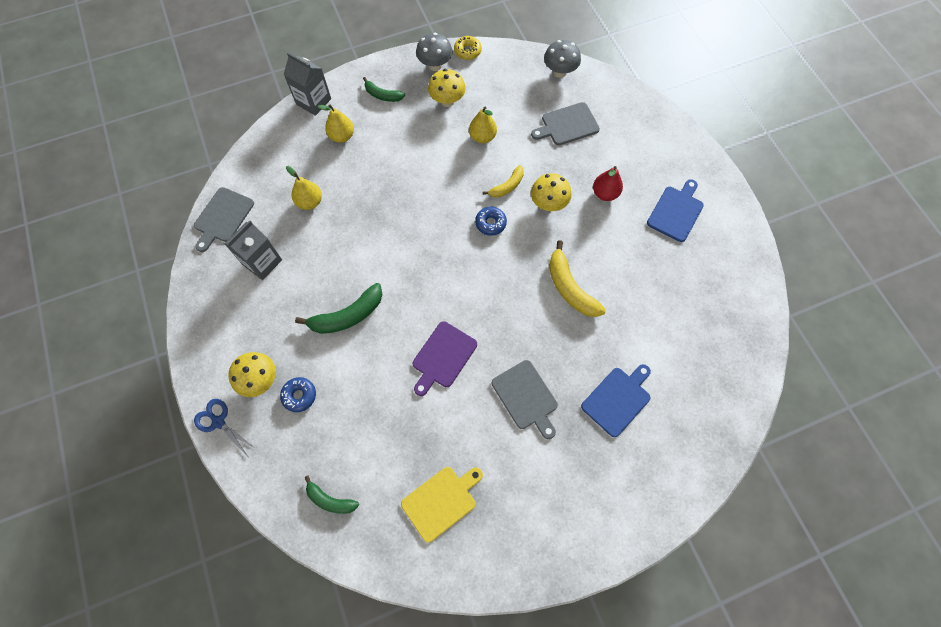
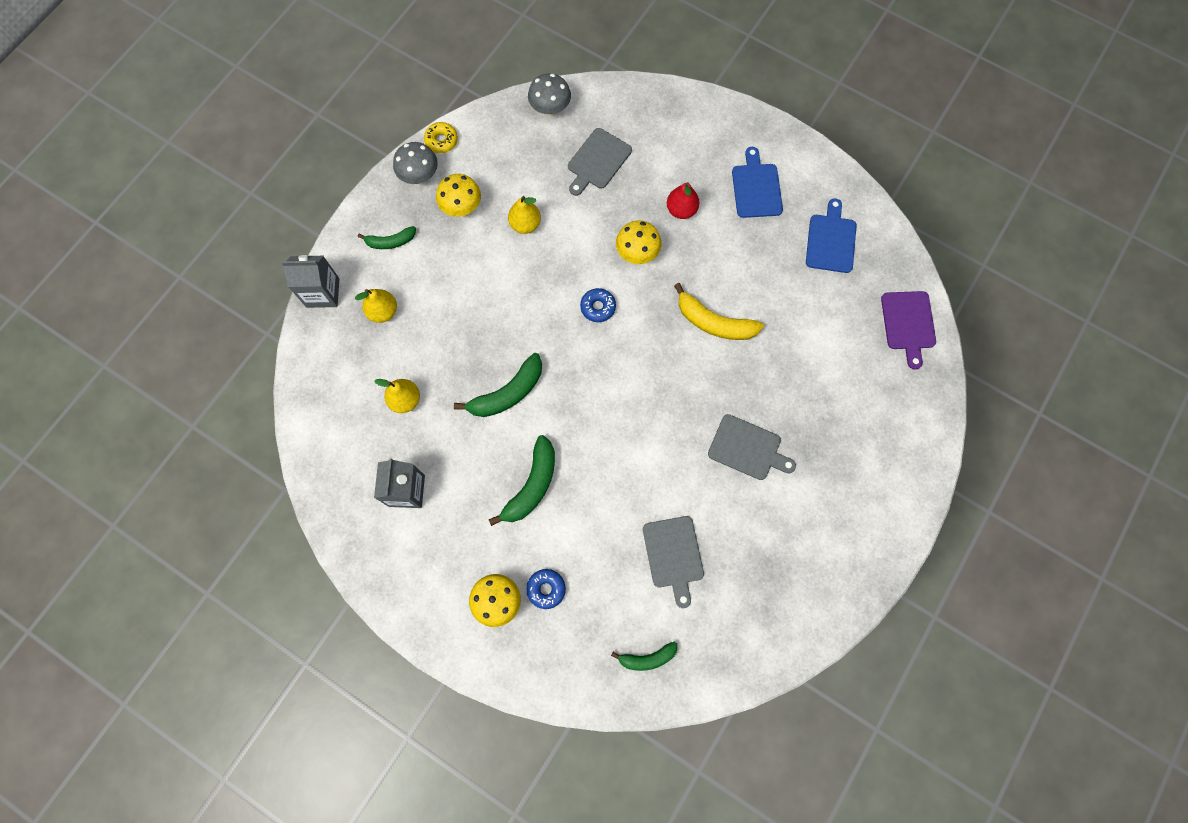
camera: 35 degrees left, 5 degrees up
(218, 422) = (490, 666): blue scissors -> none
(223, 217) = (328, 473): grey cutting board -> grey cutting board (673, 555)
(381, 241) = (507, 393): none -> green banana
(441, 501) = (742, 589): yellow cutting board -> none
(443, 357) = (649, 463): purple cutting board -> purple cutting board (908, 324)
(507, 186) = (586, 260): yellow banana -> none
(617, 399) = (824, 397): blue cutting board -> blue cutting board (831, 241)

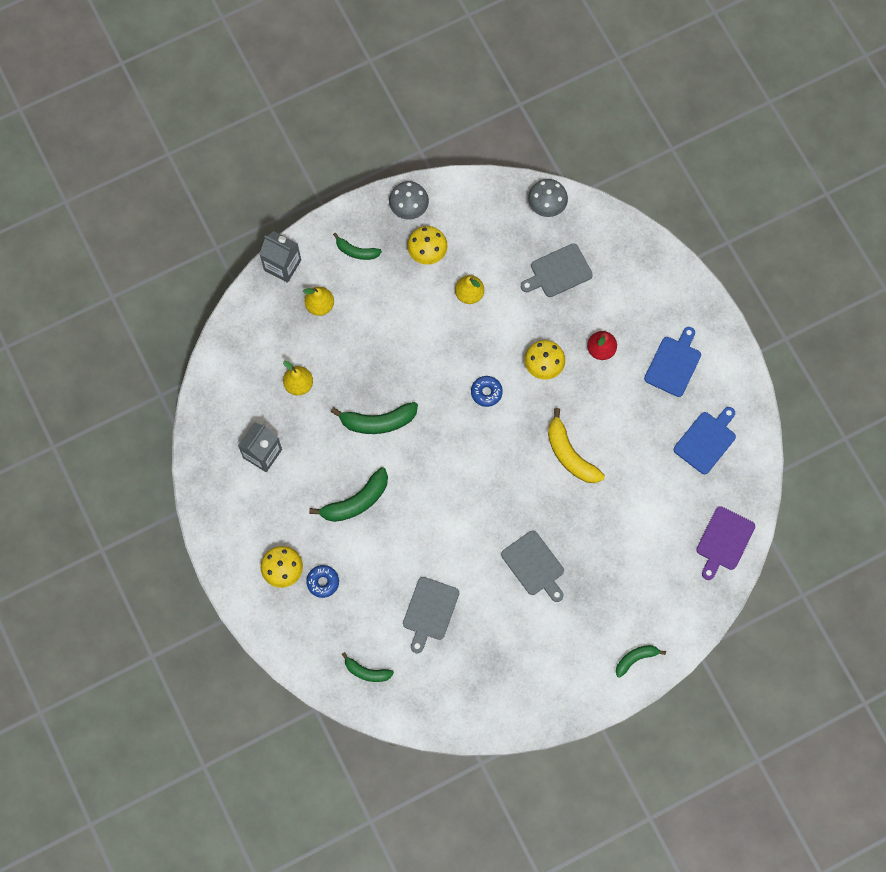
camera: 30 degrees right, 0 degrees up
(441, 141) = (443, 187): yellow donut -> none
(902, 484) = (635, 659): none -> green banana

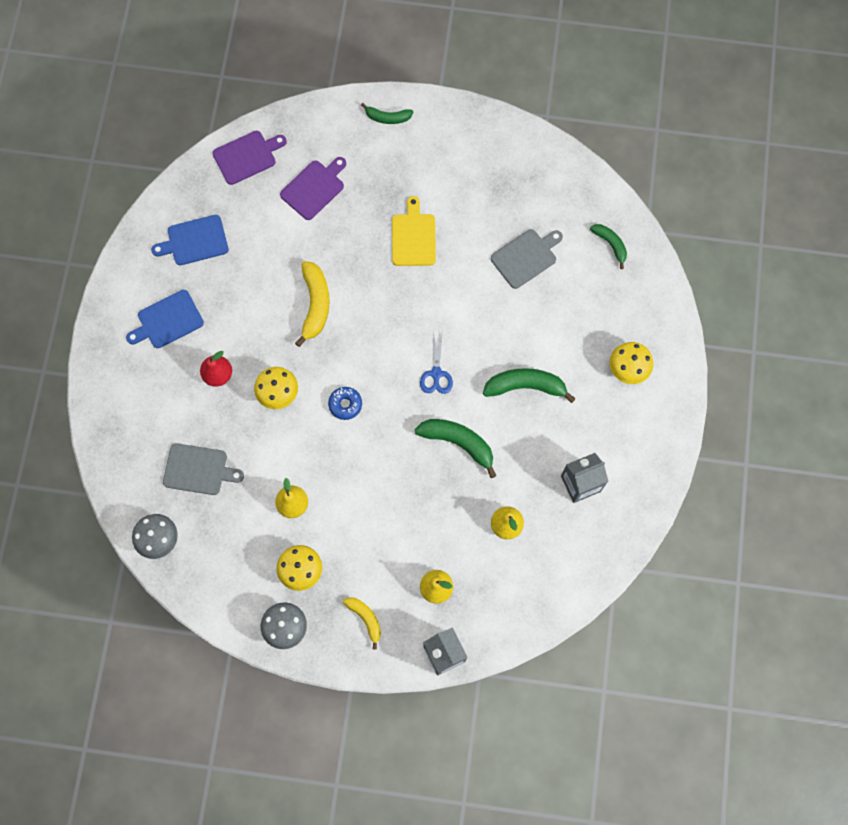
camera: 145 degrees left, 0 degrees up
(323, 582) = (599, 338): blue donut -> none
(356, 251) = (365, 618): green banana -> yellow banana
(433, 464) = (436, 374): none -> blue scissors
(534, 565) = (413, 237): grey cutting board -> yellow cutting board
(647, 551) = (314, 188): none -> purple cutting board

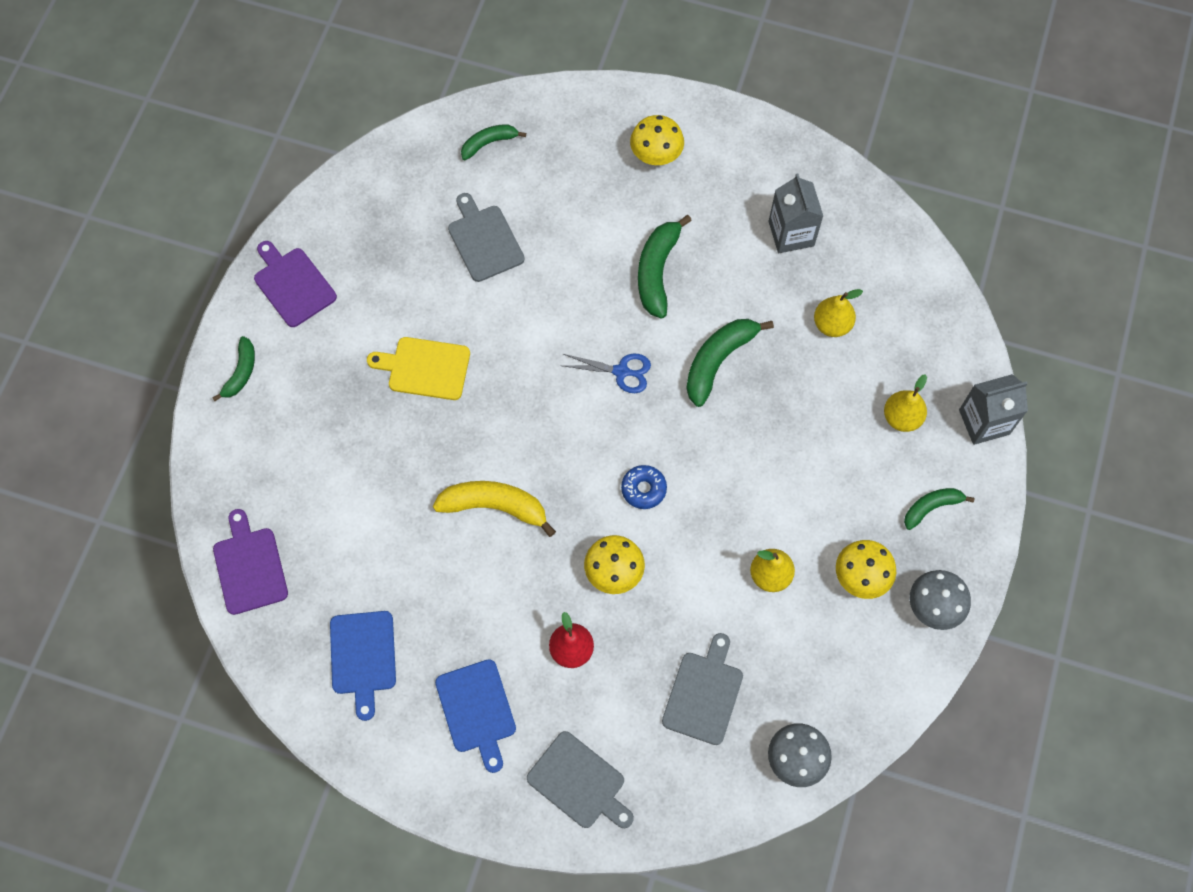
camera: 80 degrees left, 5 degrees down
(126, 396) = (579, 782): none -> grey cutting board
(314, 188) = (322, 483): purple cutting board -> purple cutting board (293, 285)
(365, 618) = (931, 507): yellow banana -> green banana

